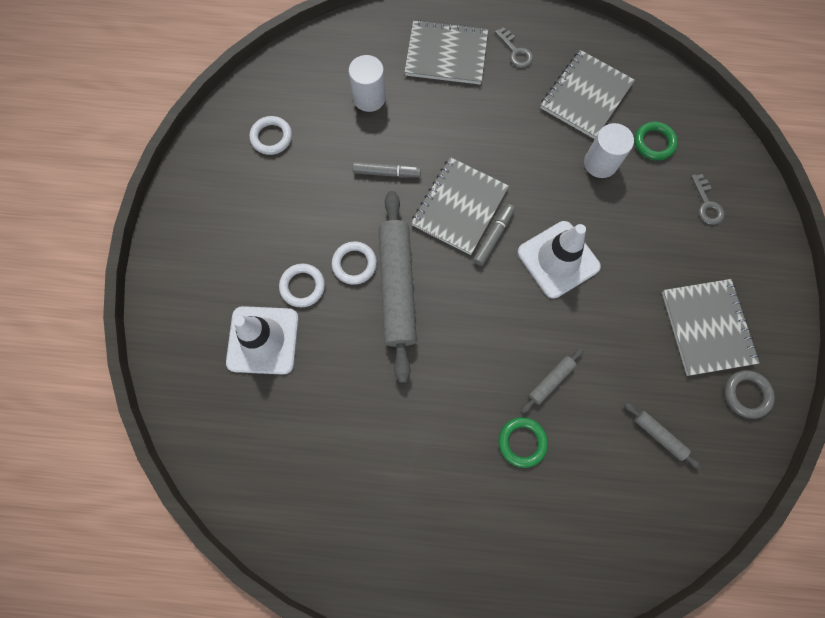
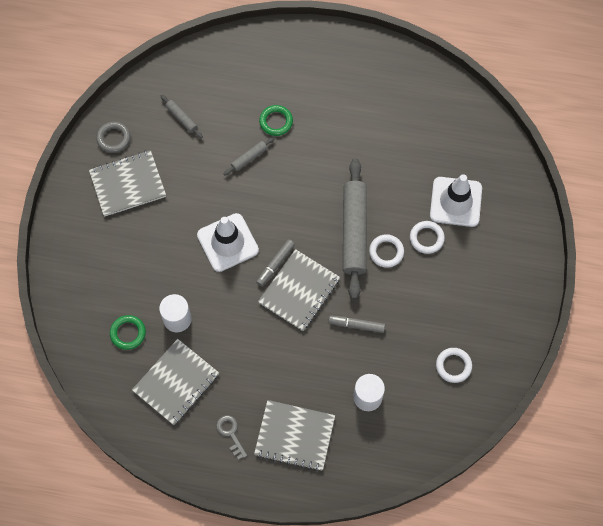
camera: 175 degrees left, 5 degrees down
(706, 204) = (99, 276): grey key -> none
(707, 327) = (128, 184): grey notebook -> grey notebook turned 75 degrees clockwise

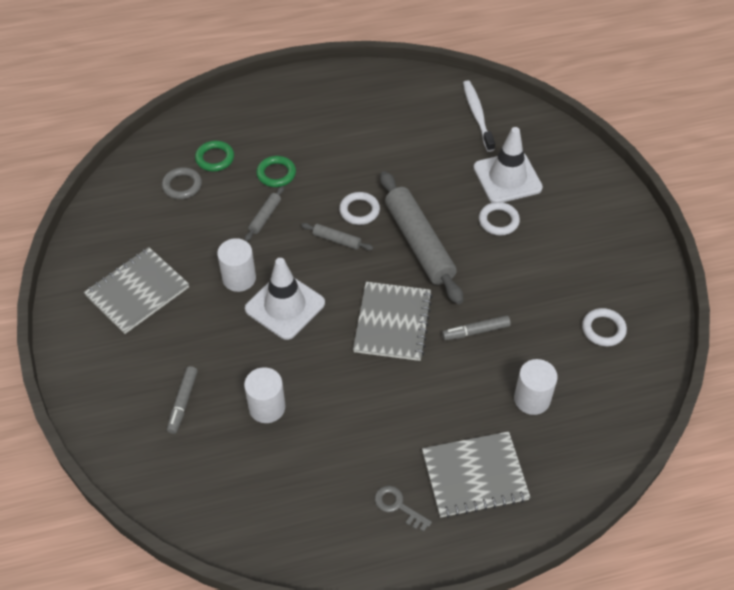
camera: 25 degrees left, 15 degrees down
(113, 138) = (98, 253): grey ring -> grey ring (182, 185)
(128, 333) = (214, 447): green ring -> green ring (215, 158)
(176, 382) = (301, 477): grey notebook -> none
(181, 118) = (169, 206): grey rolling pin -> grey rolling pin (337, 240)
(205, 204) = (239, 278): none -> white cylinder
(275, 264) = (351, 307): grey marker -> grey marker (183, 402)
(386, 252) = (464, 249): white ring -> white ring (359, 210)
(465, 132) = (477, 115): none -> white toothbrush

